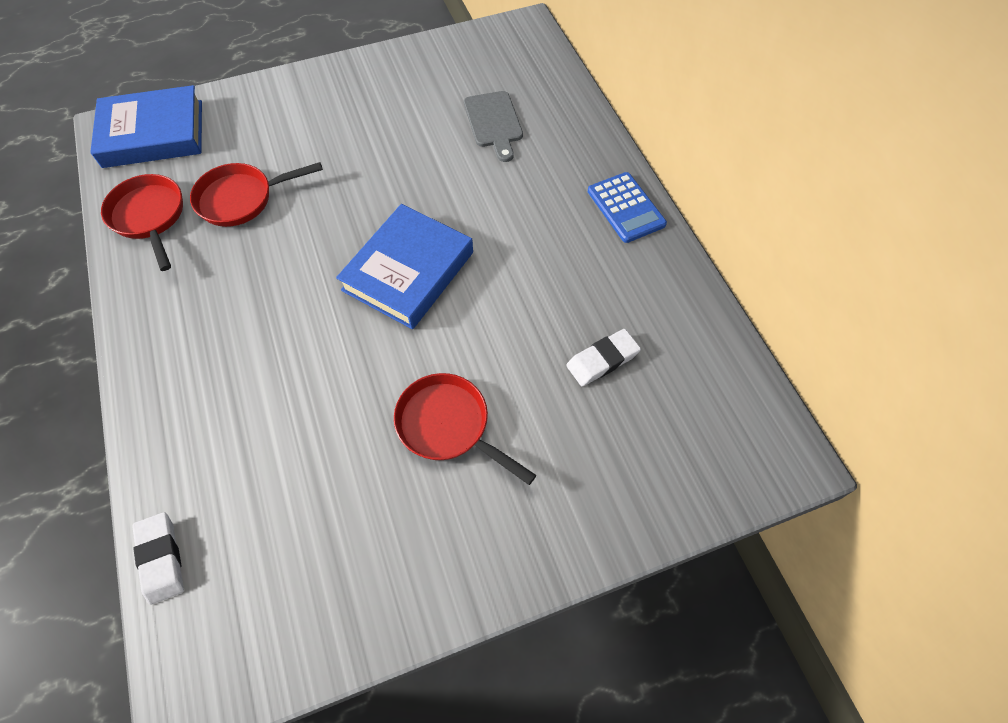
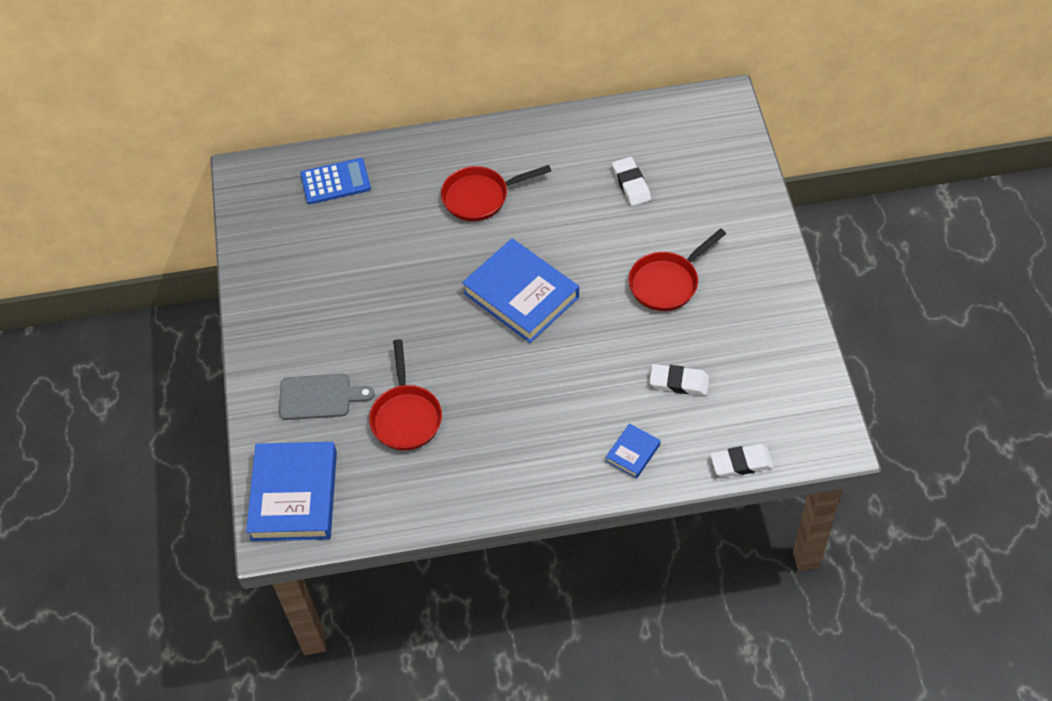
camera: 75 degrees left, 5 degrees down
(150, 217) = (408, 491): red pan -> red pan (480, 197)
(184, 422) = (632, 453): none -> blue book
(290, 461) = (679, 382): none -> white eraser
(494, 123) = (368, 216): grey cutting board -> grey cutting board (319, 397)
(625, 208) = (493, 143): blue calculator -> blue calculator (335, 182)

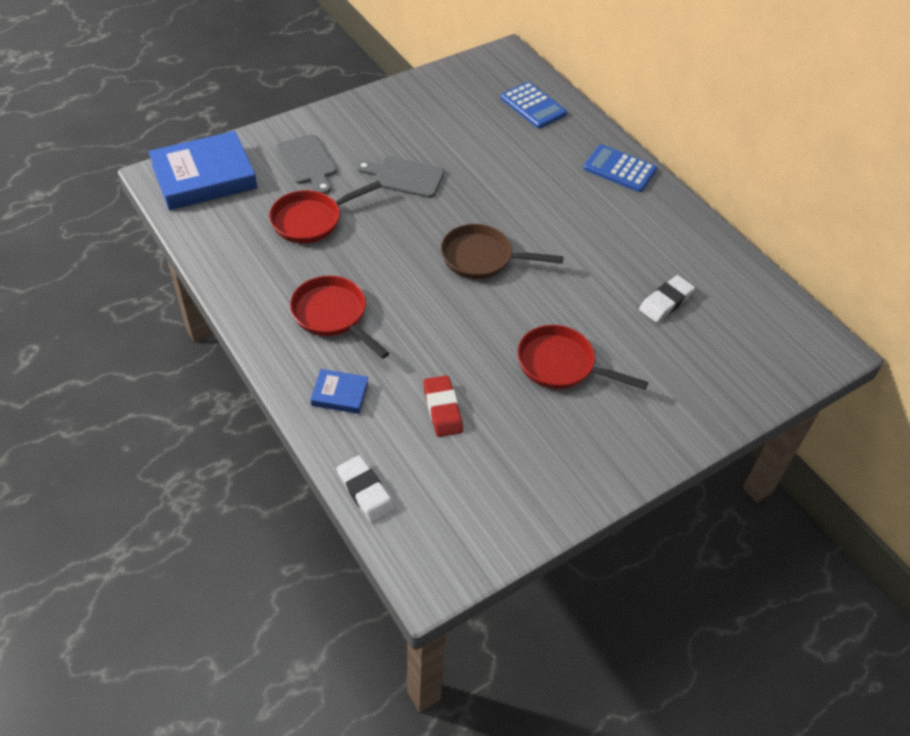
camera: 60 degrees right, 5 degrees down
(383, 321) = (404, 177): none -> grey cutting board
(458, 150) = (619, 169): none -> blue calculator
(480, 197) = (577, 199): red pan -> red pan (333, 315)
(521, 295) = (482, 258): blue book -> brown pan
(679, 382) = (442, 409): white eraser -> red eraser

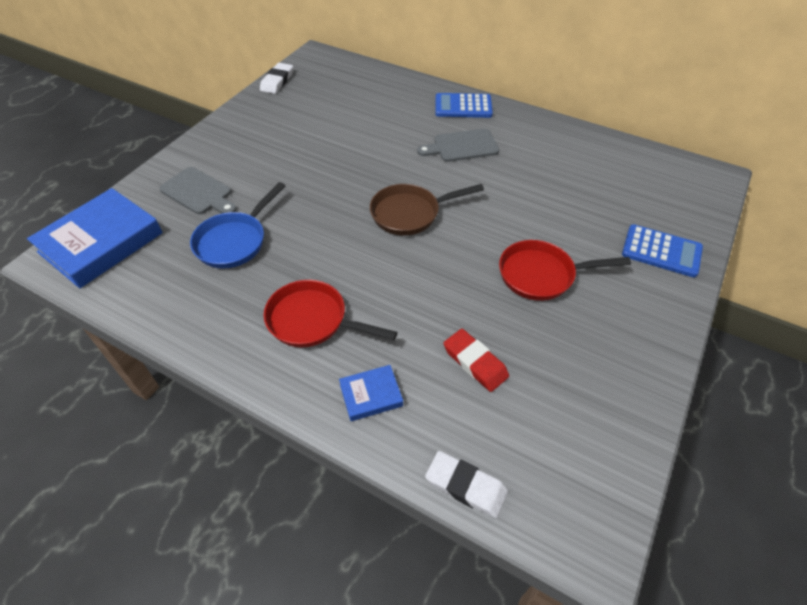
camera: 25 degrees left, 0 degrees up
(311, 220) = (234, 241): red pan -> blue pan
(404, 177) = (296, 173): grey cutting board -> grey cutting board (462, 146)
(533, 106) = (363, 84): blue calculator -> blue calculator (661, 251)
(666, 302) = (576, 190): white eraser -> white eraser (277, 81)

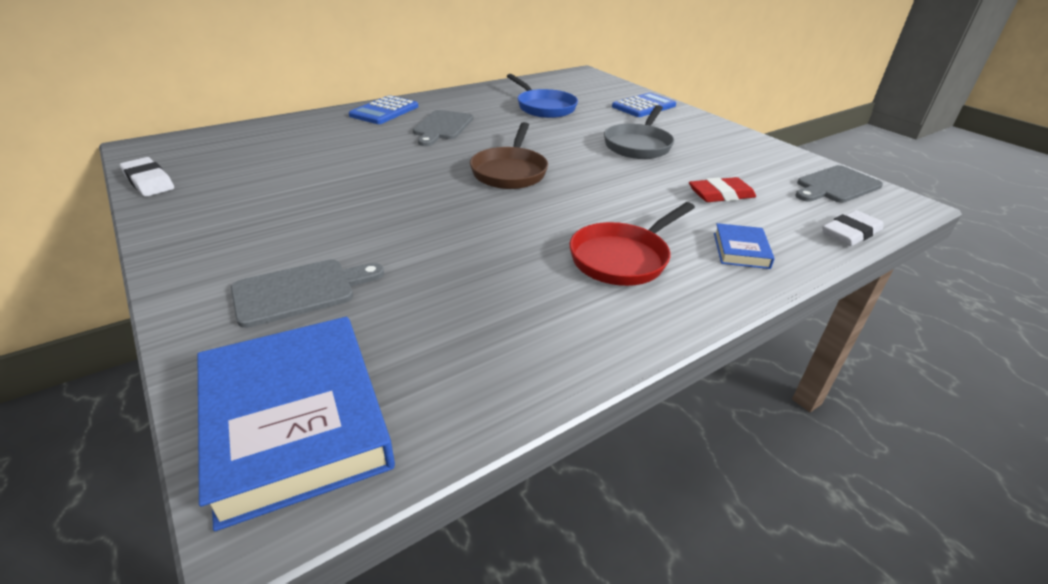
camera: 65 degrees left, 15 degrees down
(234, 241) = (441, 282): blue pan -> blue pan (543, 107)
(542, 275) = (638, 145): red pan -> grey pan
(584, 467) = (835, 186): none -> grey cutting board

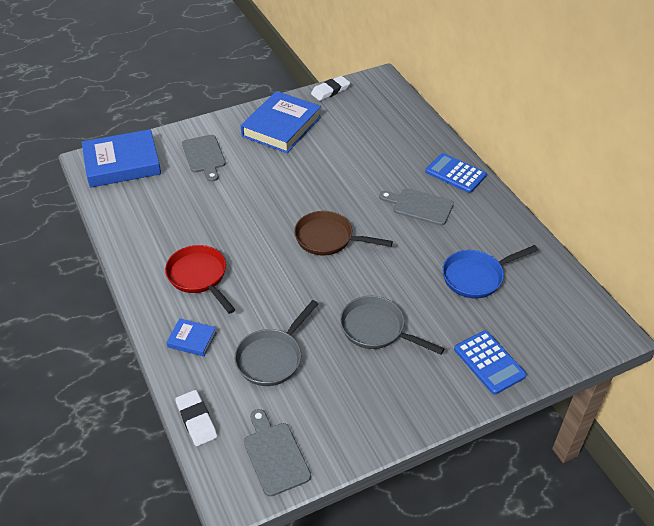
camera: 100 degrees right, 10 degrees up
(235, 217) = (281, 126): none -> blue book
(720, 194) = (272, 358): red eraser -> grey pan

